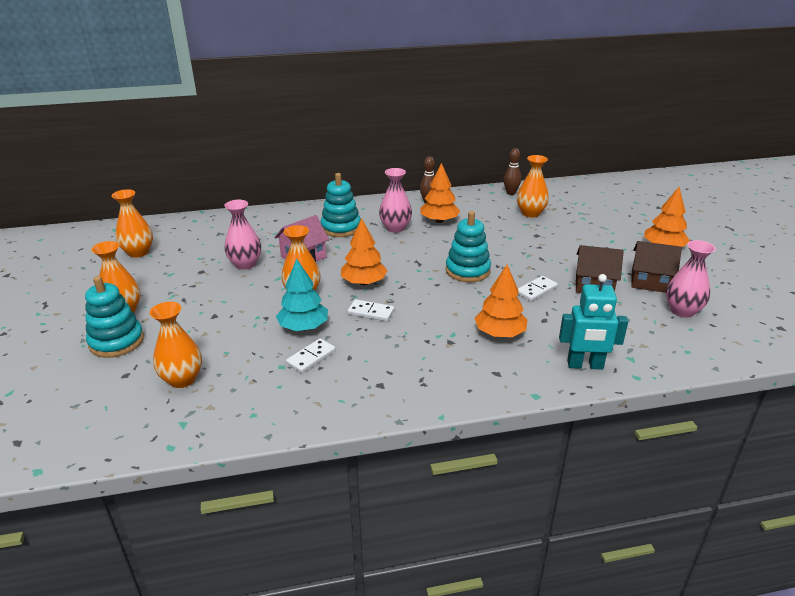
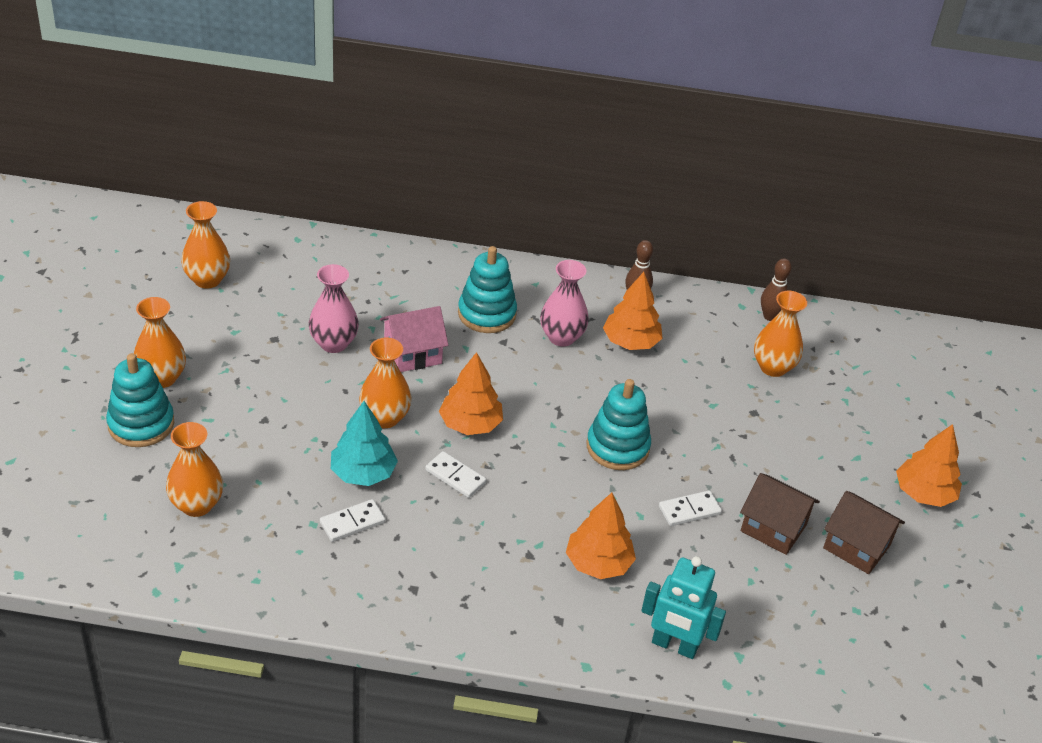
camera: 15 degrees right, 10 degrees up
(682, 311) = (864, 608): pink vase -> none

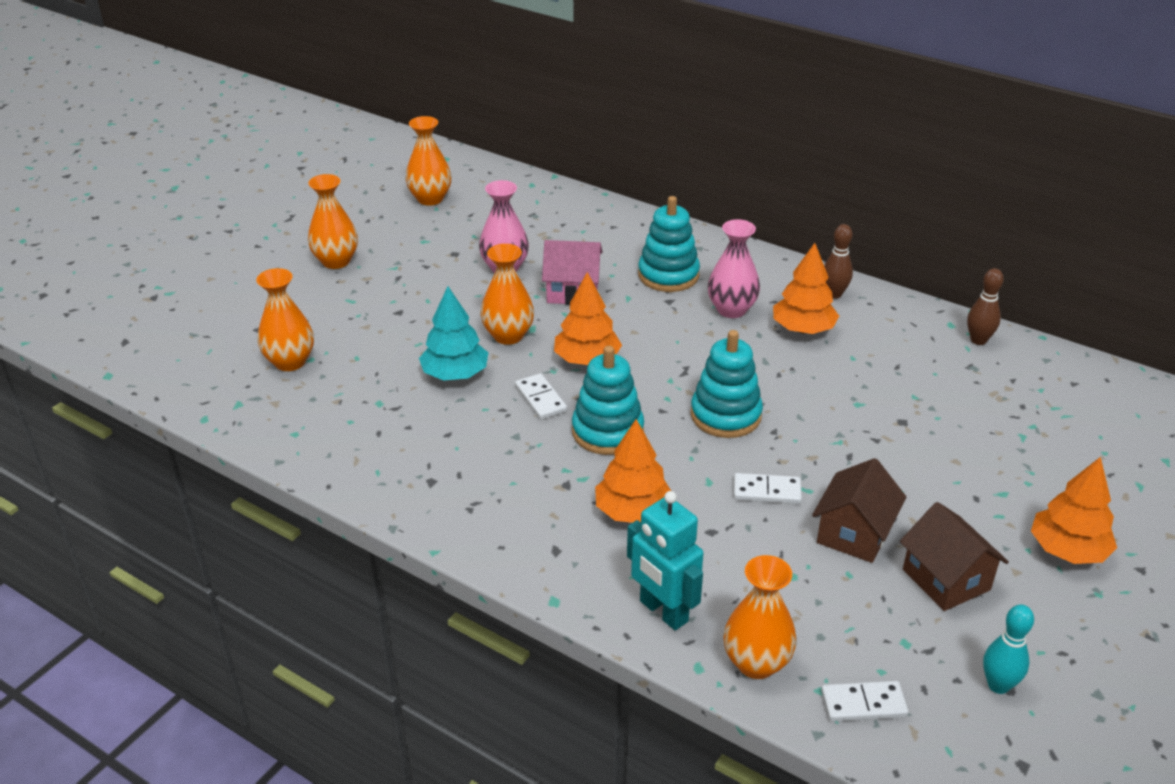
camera: 30 degrees right, 5 degrees down
(141, 424) = (292, 291): turquoise stacking toy -> turquoise stacking toy (607, 431)
(352, 522) = (415, 411): white domino -> white domino (863, 704)
(773, 367) = (952, 386): orange vase -> orange vase (756, 663)
(773, 528) = (854, 533): brown house -> brown house turned 60 degrees clockwise
(933, 622) = (998, 685): none -> turquoise bowling pin

